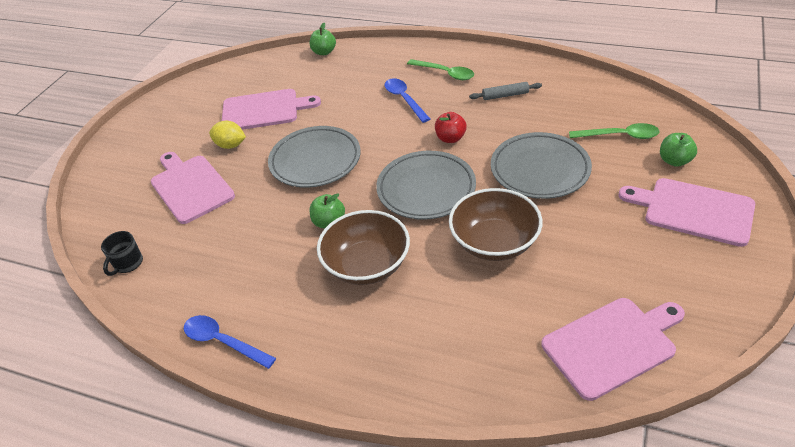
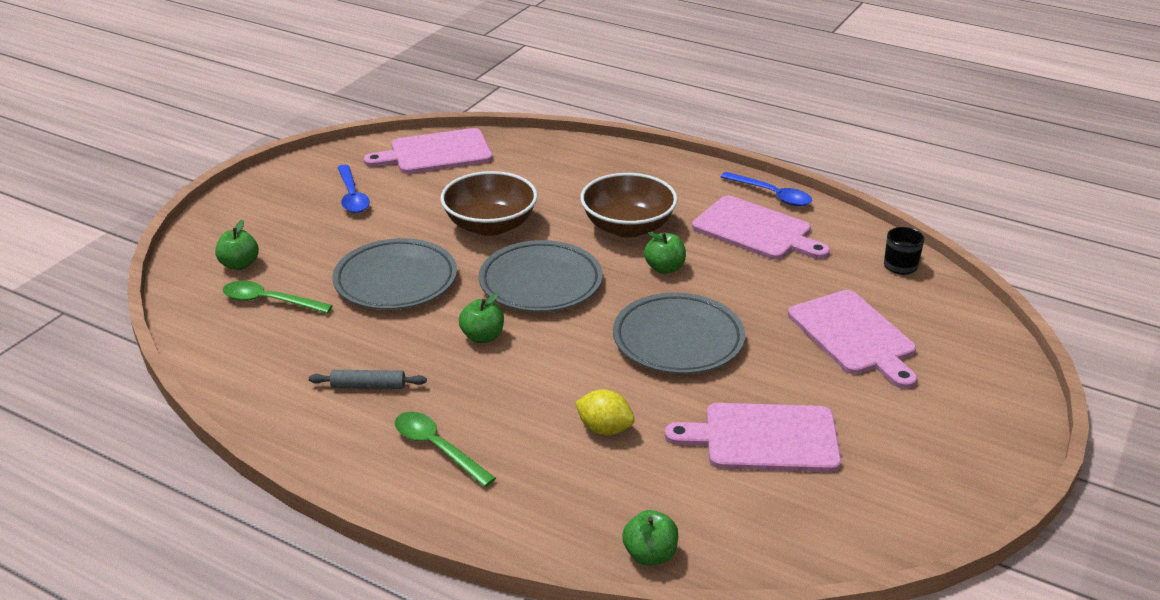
camera: 175 degrees left, 10 degrees down
(230, 145) = (809, 386): yellow lemon -> yellow lemon (604, 429)
(404, 99) = (524, 410): blue spoon -> blue spoon (352, 196)
(450, 138) = (482, 337): red apple -> green apple
(693, 211) = (275, 220): pink cutting board -> pink cutting board (756, 230)

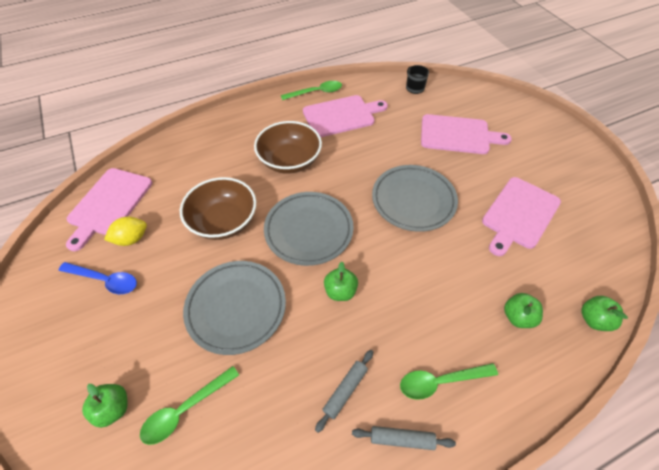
camera: 55 degrees left, 20 degrees up
(348, 443) = (402, 439): none -> grey rolling pin
(604, 429) = (472, 279): yellow lemon -> yellow lemon (131, 239)
(664, 268) = (343, 168): green apple -> green apple (517, 317)
(772, 195) = (316, 92): blue spoon -> green spoon

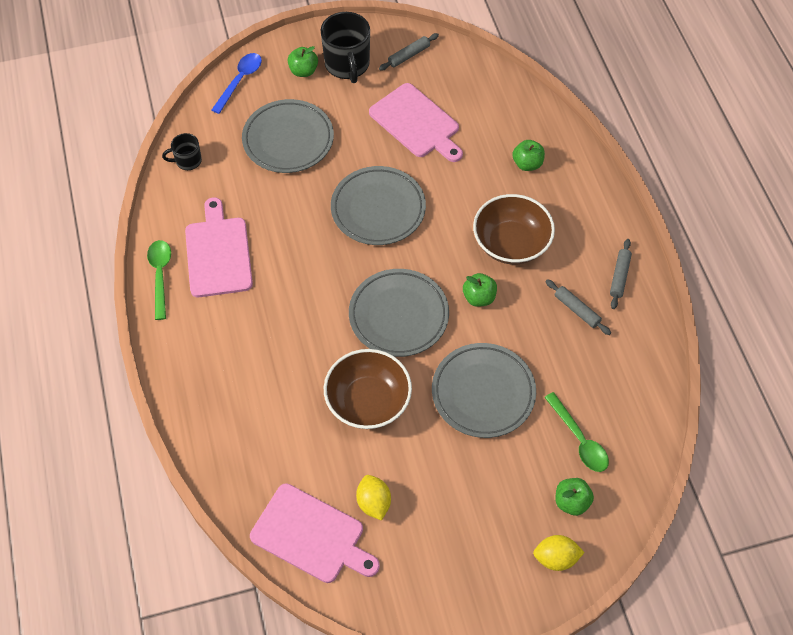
camera: 80 degrees left, 5 degrees up
(54, 398) = (556, 558): none -> yellow lemon
(105, 280) = (427, 526): blue spoon -> blue spoon (240, 81)
(289, 161) = (286, 323): brown bowl -> brown bowl (511, 243)
(440, 381) = (577, 237): green spoon -> none
(458, 135) = (288, 140): pink cutting board -> grey plate
(554, 158) = (347, 65): none -> black mug
(593, 198) = (409, 55): none -> grey rolling pin
(593, 319) = (537, 111): green apple -> green apple (303, 71)

